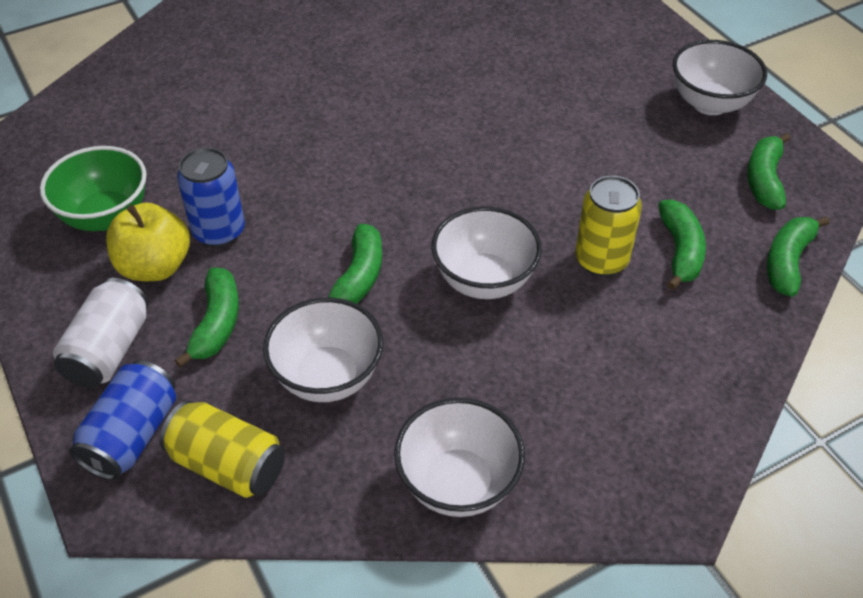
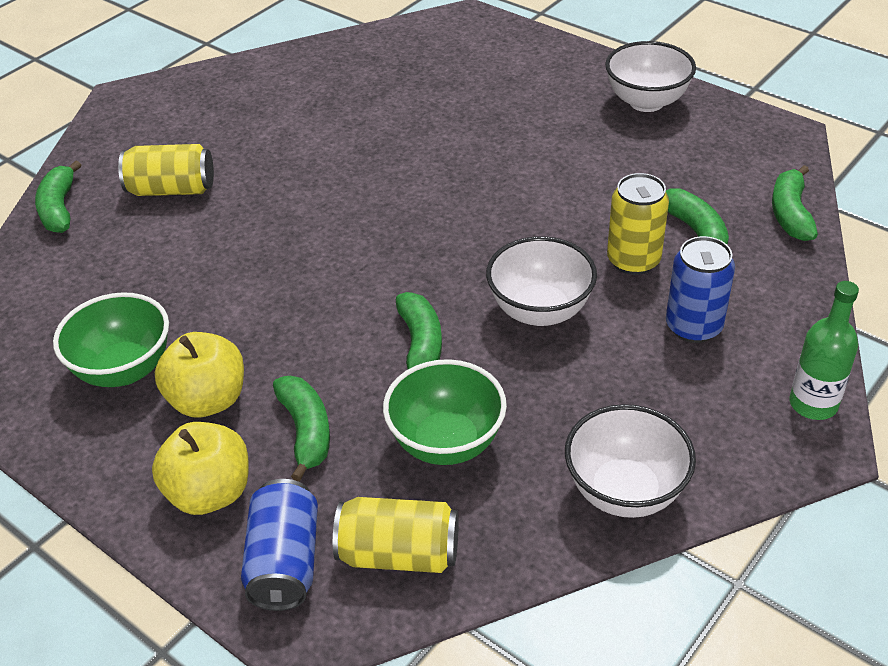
camera: 20 degrees left, 5 degrees down
(109, 350) = (210, 493): white can -> yellow apple
(219, 231) = (254, 347): blue can -> blue can (693, 327)
(235, 65) = (172, 189): none -> yellow can
(328, 377) = (446, 442): white bowl -> green bowl
(692, 464) = (813, 404): none -> green bottle
(764, 180) = (730, 152): green banana -> green banana (59, 208)

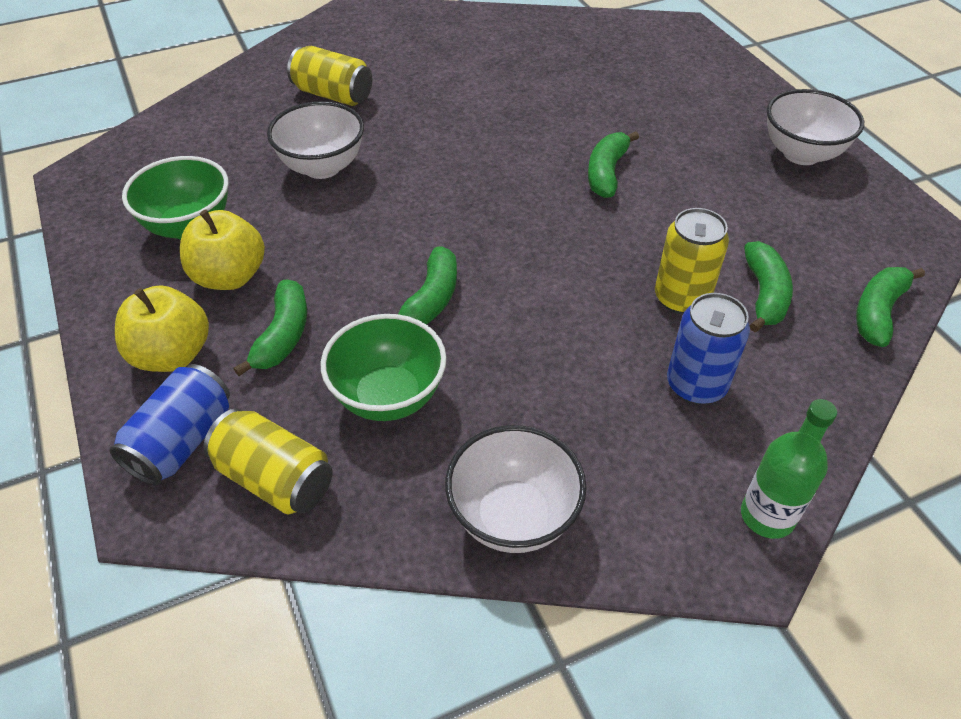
camera: 25 degrees right, 5 degrees up
(59, 208) = (241, 81): green banana -> green banana (606, 173)
(540, 311) = (558, 311): white bowl -> white bowl (322, 167)

